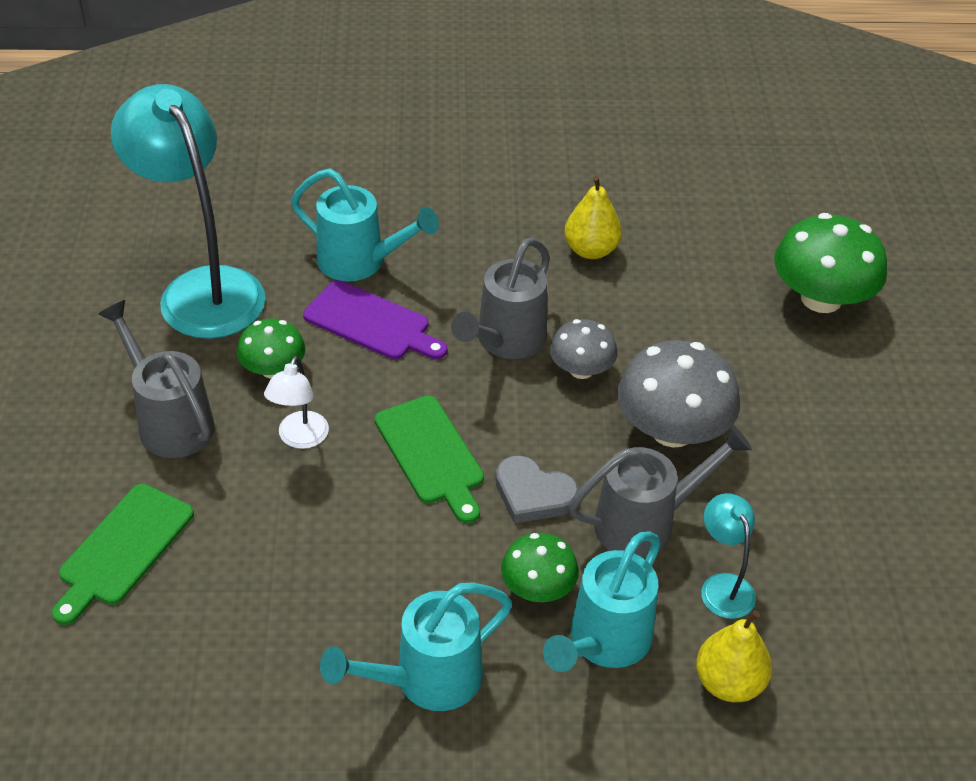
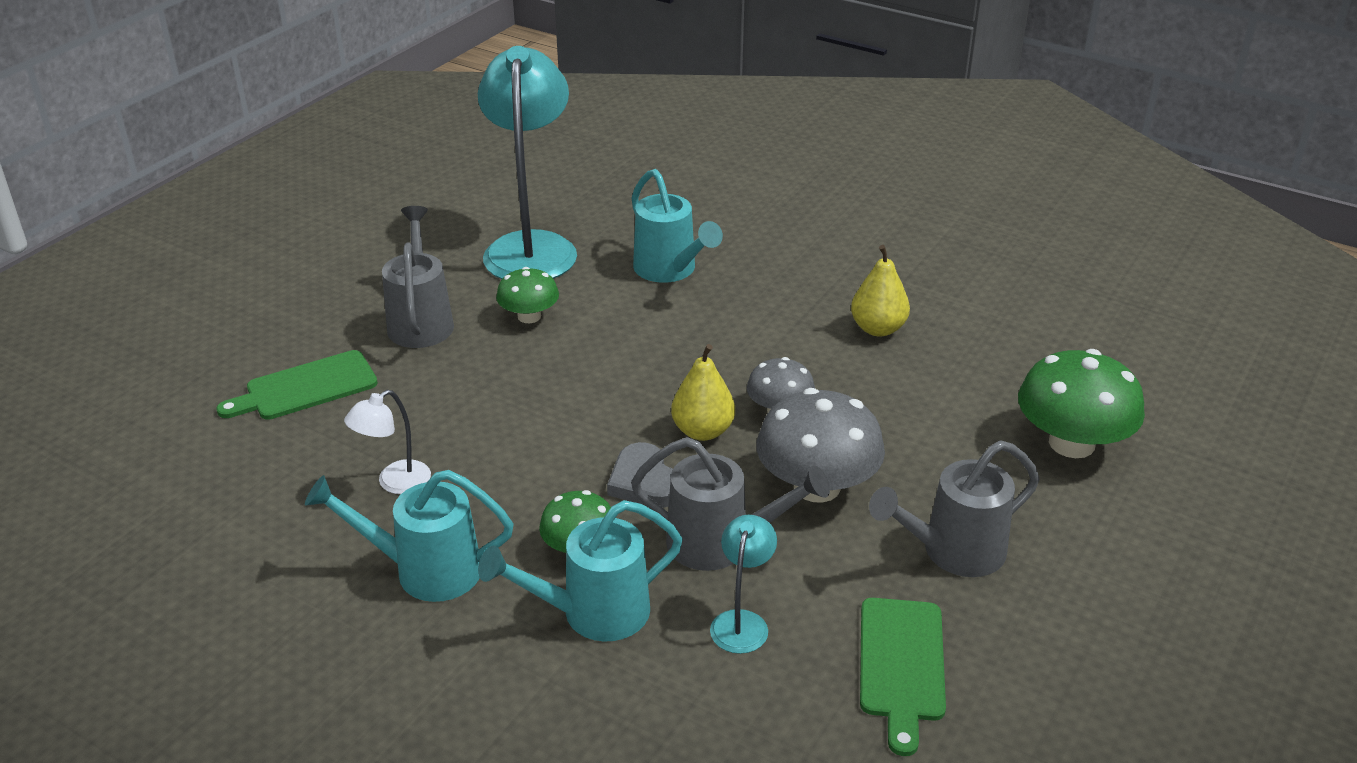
camera: 35 degrees right, 10 degrees down
(300, 438) = (501, 369): white lamp -> white lamp (395, 483)
(371, 323) = (636, 314): purple cutting board -> none
(431, 454) = (590, 420): green cutting board -> green cutting board (901, 665)
(505, 341) = (734, 366): grey watering can -> grey watering can (953, 552)
(729, 683) = (671, 697): yellow pear -> yellow pear (702, 431)

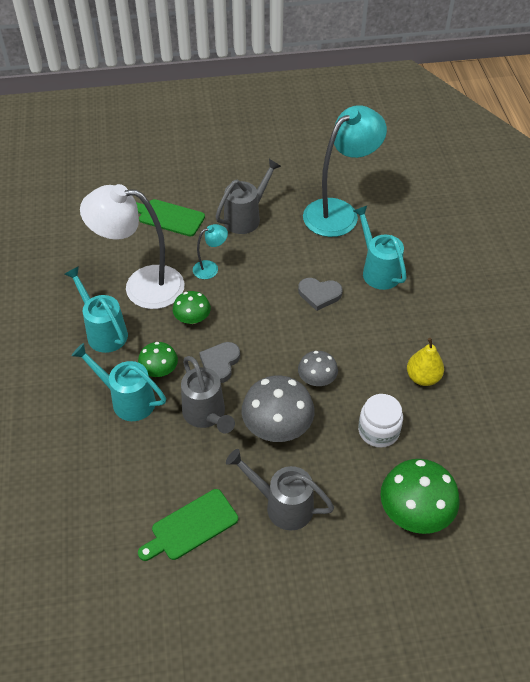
camera: 50 degrees right, 15 degrees up
(395, 483) = (142, 286): white lamp -> white lamp, size x2.25
(529, 316) = (288, 248): green mushroom -> green mushroom (192, 318)
(644, 334) = (319, 294): none -> grey heart
(669, 270) = (378, 270): turquoise watering can -> turquoise watering can turned 135 degrees clockwise
(702, 431) = (273, 361): yellow pear -> none
(742, 622) = (166, 453): turquoise lamp -> turquoise lamp (210, 268)
(920, 405) = (378, 431): none -> white jar

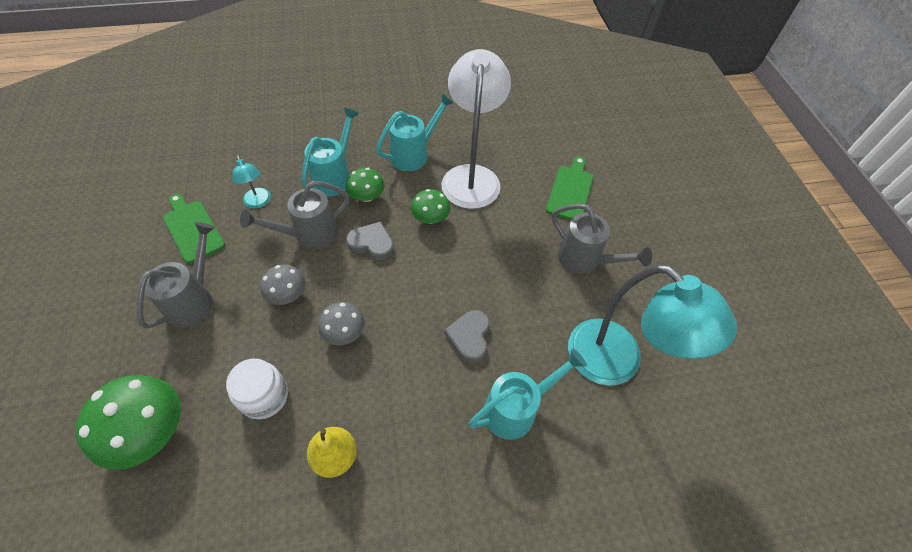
camera: 85 degrees right, 5 degrees up
(210, 268) = (501, 230): turquoise lamp -> turquoise lamp (258, 202)
(277, 426) = (287, 294): grey mushroom -> grey mushroom, size x0.58

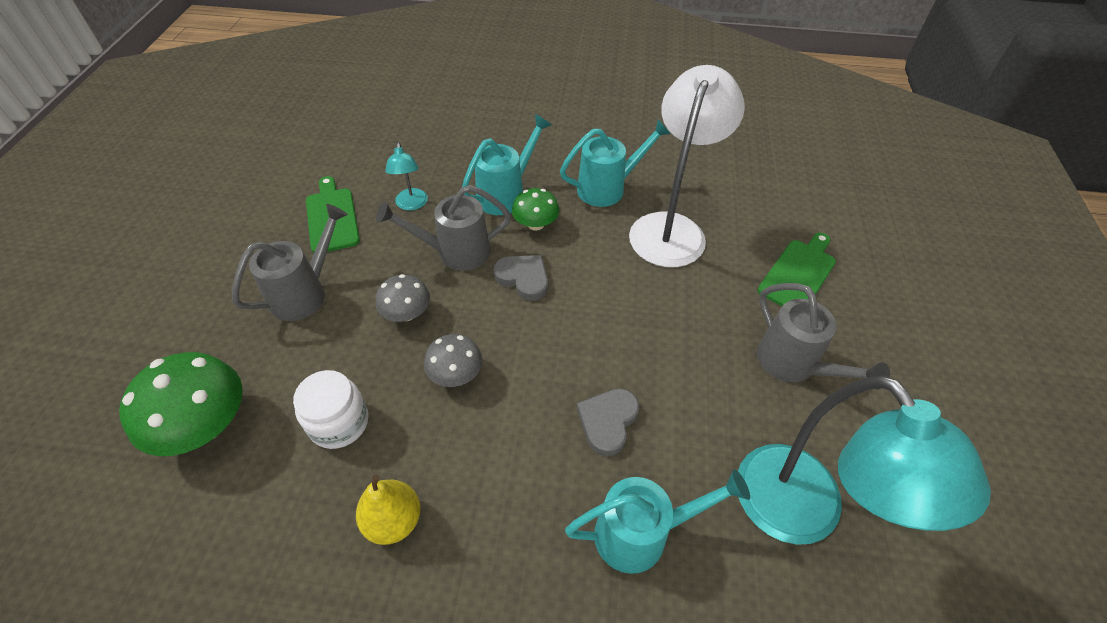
camera: 20 degrees right, 5 degrees down
(430, 218) = (604, 265): green mushroom -> none

